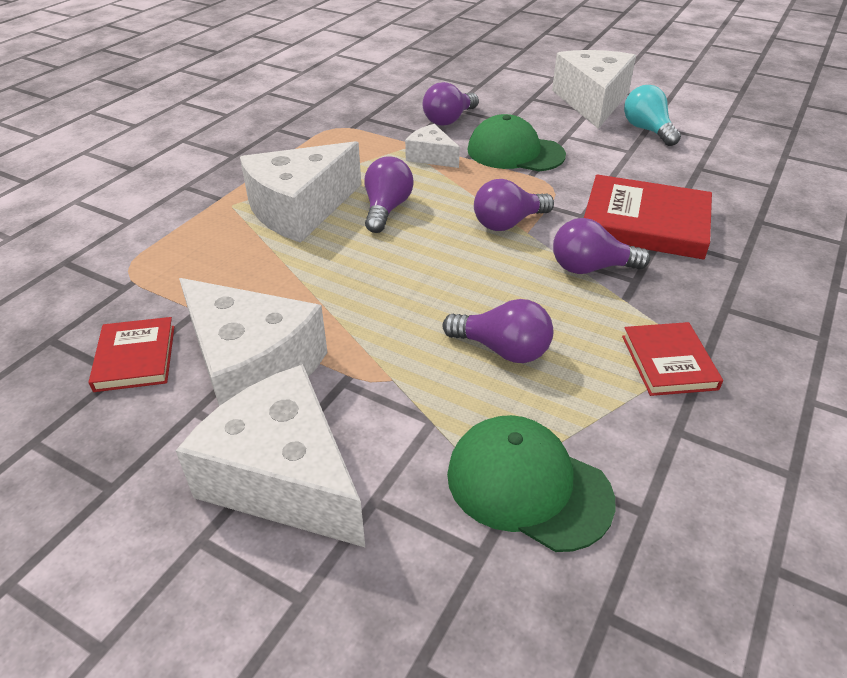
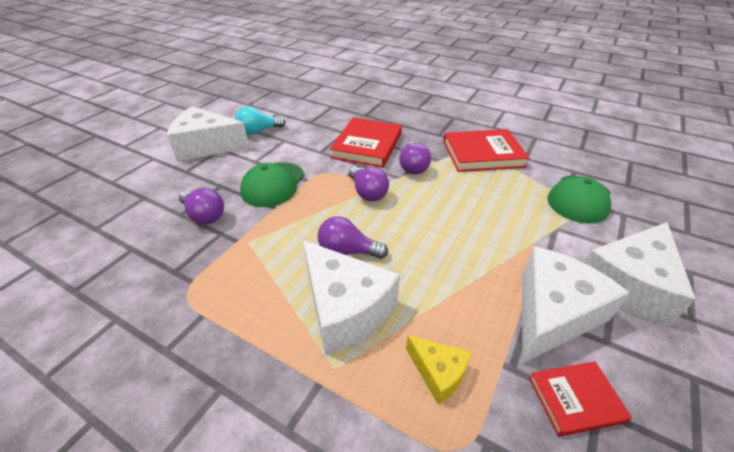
camera: 90 degrees left, 0 degrees up
(204, 264) = (438, 373): none -> yellow cheese
(431, 156) = (268, 226): white cheese -> none
(502, 349) = (492, 201): purple light bulb -> none
(668, 362) = (482, 154): red book -> red book, size x1.74

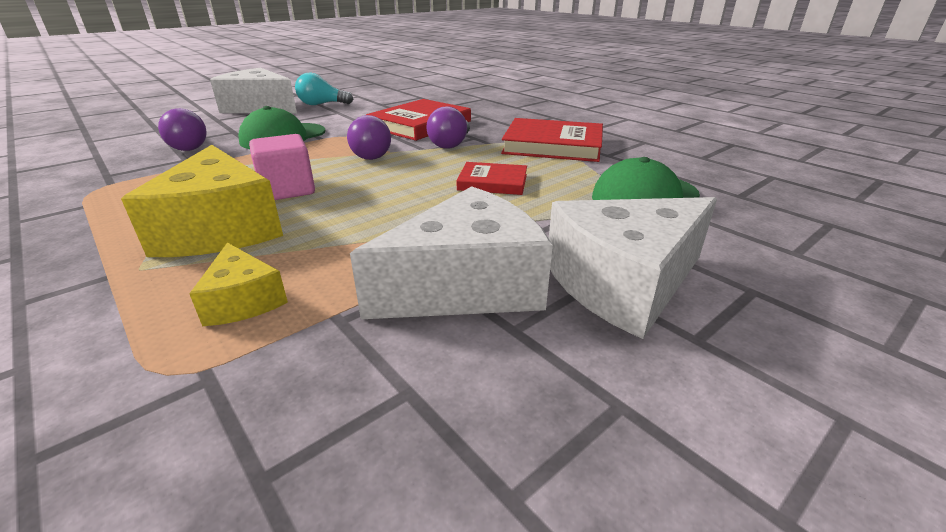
camera: 20 degrees right, 10 degrees down
(345, 308) = (221, 228): white cheese -> yellow cheese
(347, 251) = (287, 190): purple light bulb -> pink cube
(575, 399) = (387, 373): red book -> red book (492, 182)

